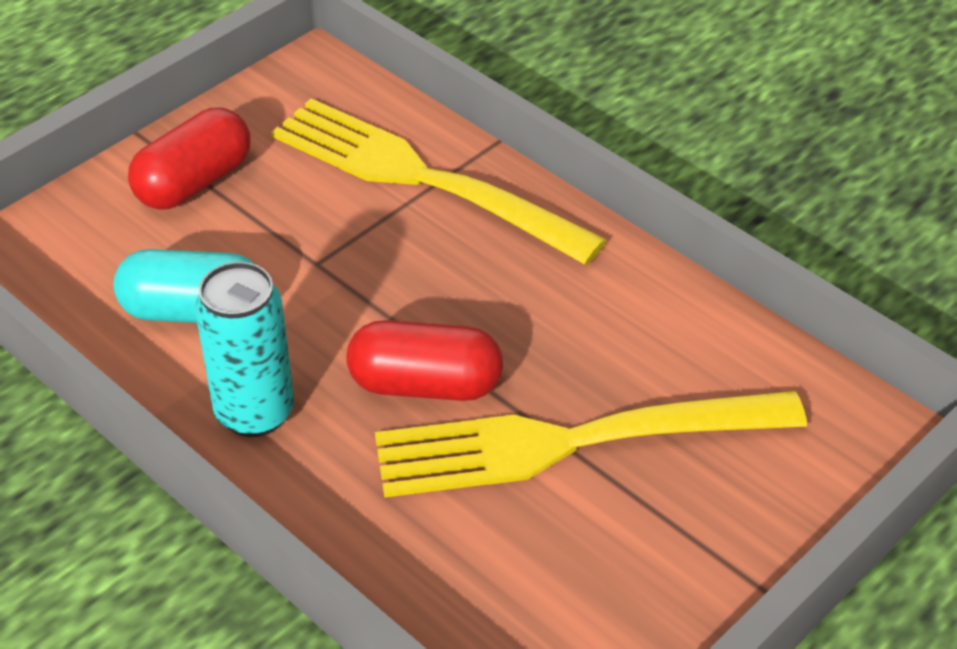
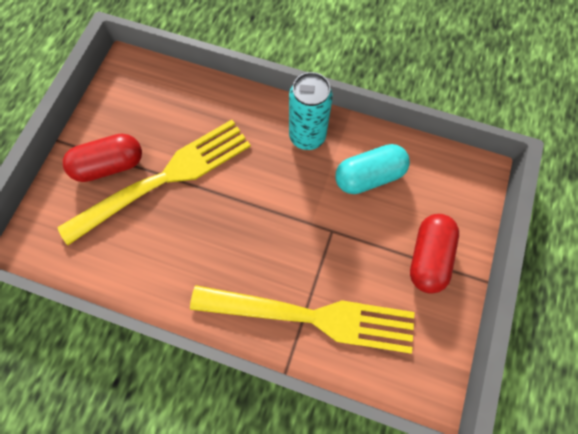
camera: 155 degrees right, 25 degrees up
(425, 385) = (242, 181): red capsule -> red capsule (110, 165)

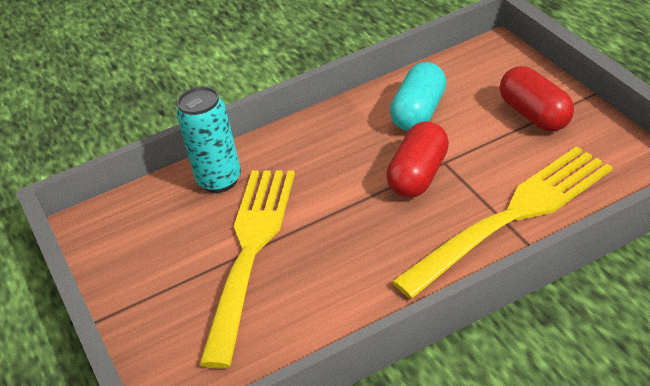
camera: 40 degrees left, 30 degrees down
(110, 165) = (182, 289): red capsule -> red capsule (419, 175)
(307, 136) = (333, 131): turquoise can -> turquoise can (219, 180)

